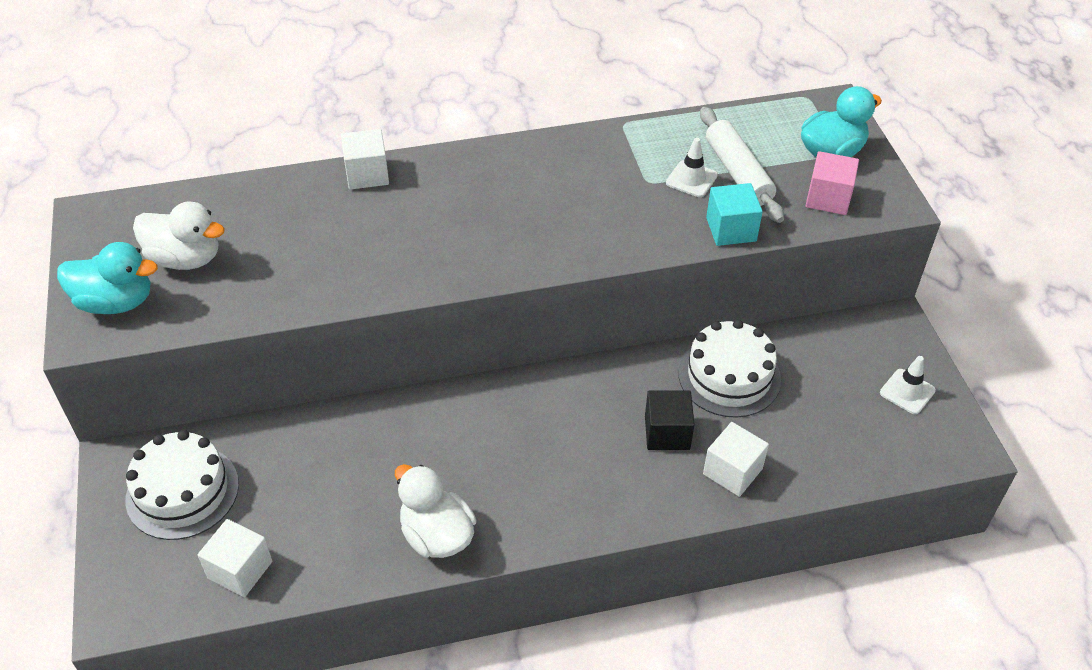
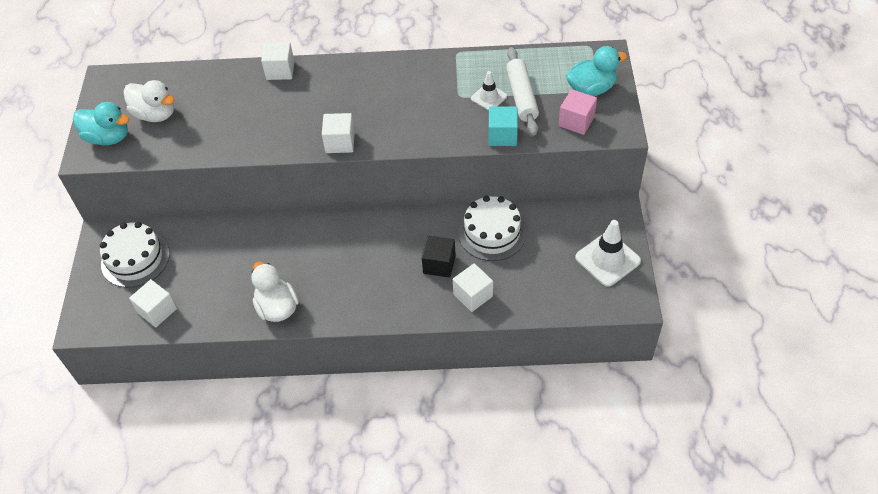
camera: 15 degrees right, 5 degrees up
(492, 266) = (340, 142): none -> white cube
(907, 391) = (607, 259): white traffic cone -> white traffic cone, size x1.70

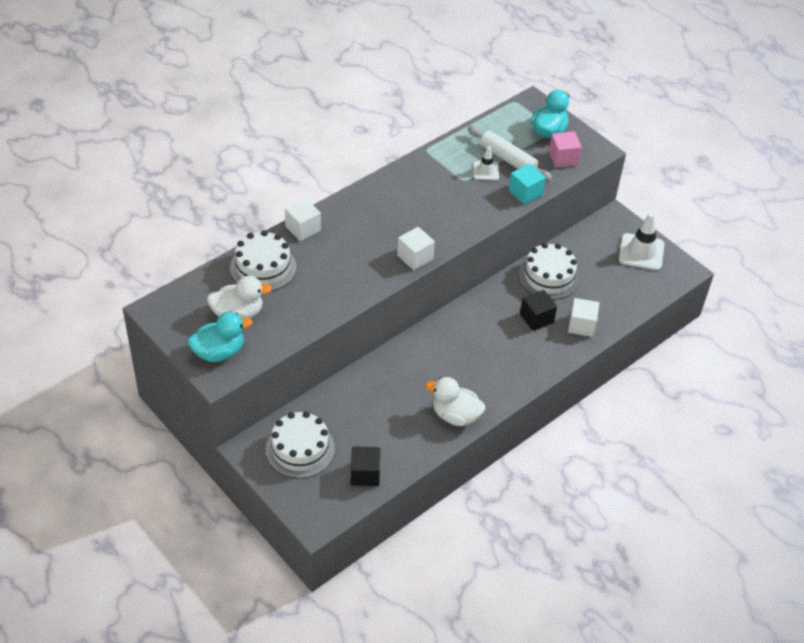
camera: 45 degrees left, 5 degrees down
(157, 311) = (365, 474): white cube -> black cube
(215, 87) = (263, 267): none -> white cake

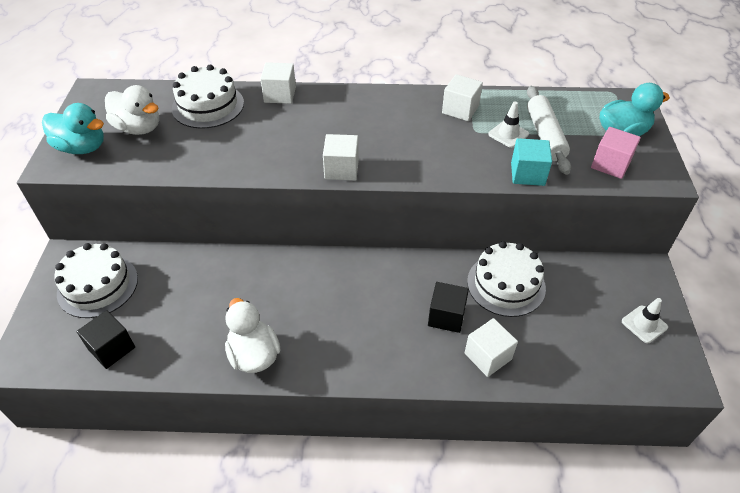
camera: 45 degrees right, 0 degrees up
(437, 169) = (460, 109): none -> white cube
(641, 252) = (644, 324): white traffic cone -> white traffic cone, size x0.59

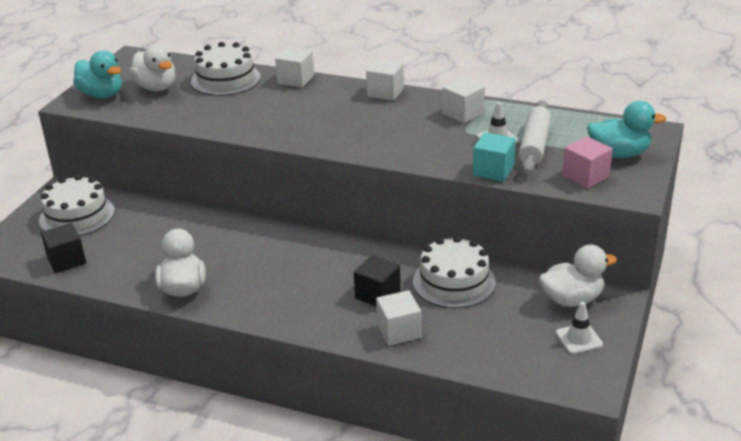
camera: 20 degrees right, 15 degrees down
(341, 169) = (316, 141): white cube -> white cube (385, 92)
(614, 280) = (572, 299): none -> white duck

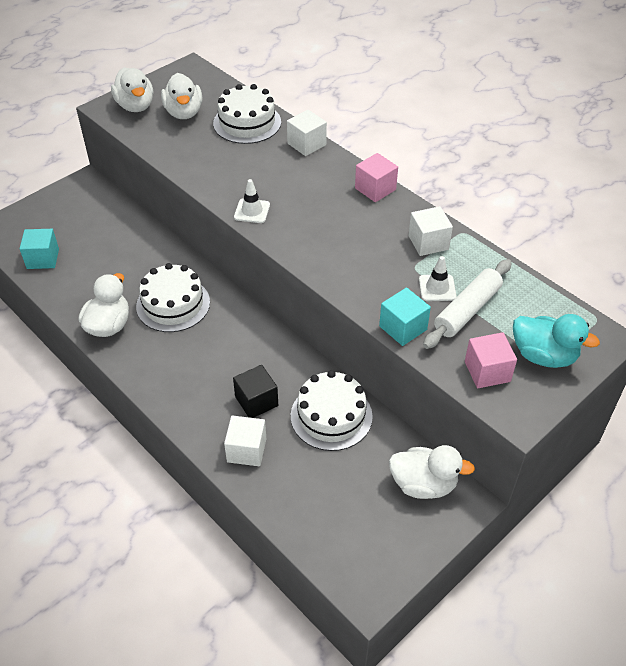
camera: 25 degrees right, 15 degrees up
(66, 260) = (43, 259): black cube -> turquoise cube
(77, 215) = (80, 214): white cake -> white cake (173, 304)
(102, 95) = (135, 106): turquoise duck -> white duck
(385, 92) = (375, 189): white cube -> pink cube
(578, 339) = (397, 533): white traffic cone -> white traffic cone (252, 211)

